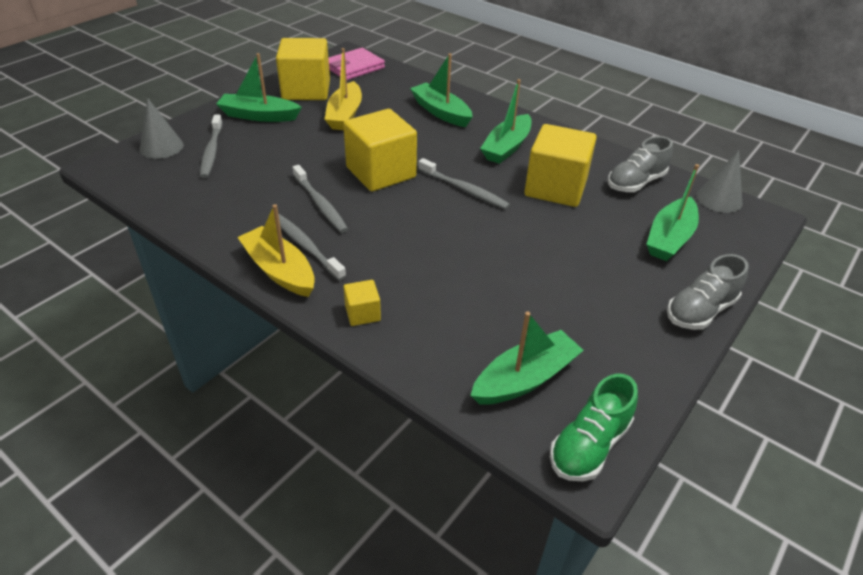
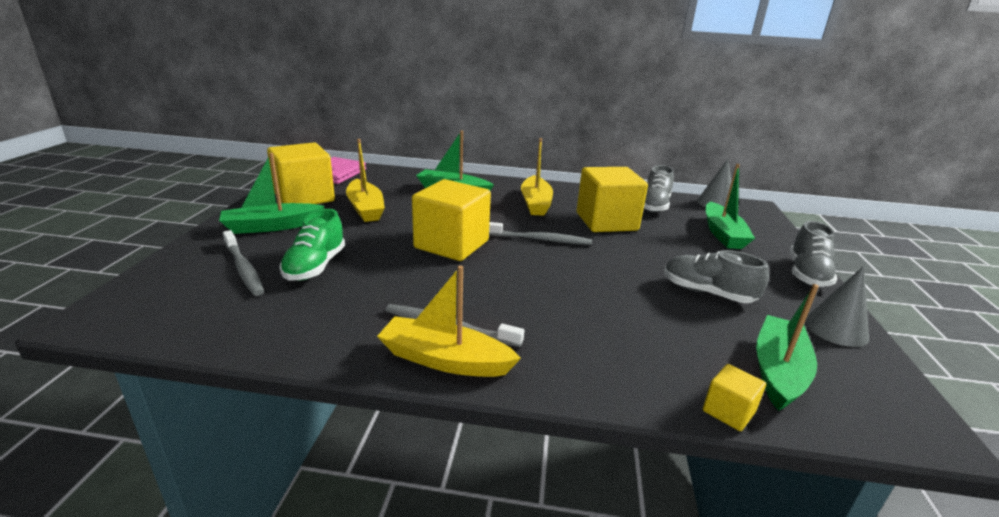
camera: 30 degrees left, 15 degrees down
(161, 147) = (169, 279): grey cone -> grey cone (836, 329)
(320, 204) = (421, 285): grey toothbrush -> none
(362, 313) = (577, 370): yellow cube -> yellow cube (728, 411)
(506, 147) = (535, 203): green boat -> yellow boat
(559, 292) = (707, 293): none -> grey shoe
(589, 445) = (894, 406): green shoe -> green shoe (315, 266)

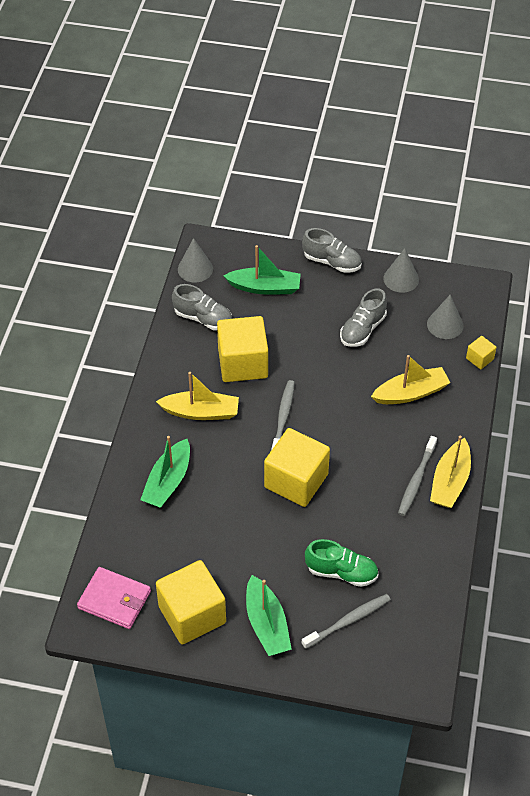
camera: 85 degrees left, 25 degrees up
(365, 208) = (220, 554): yellow boat -> yellow boat (411, 393)
(778, 371) = (445, 325): green boat -> grey cone

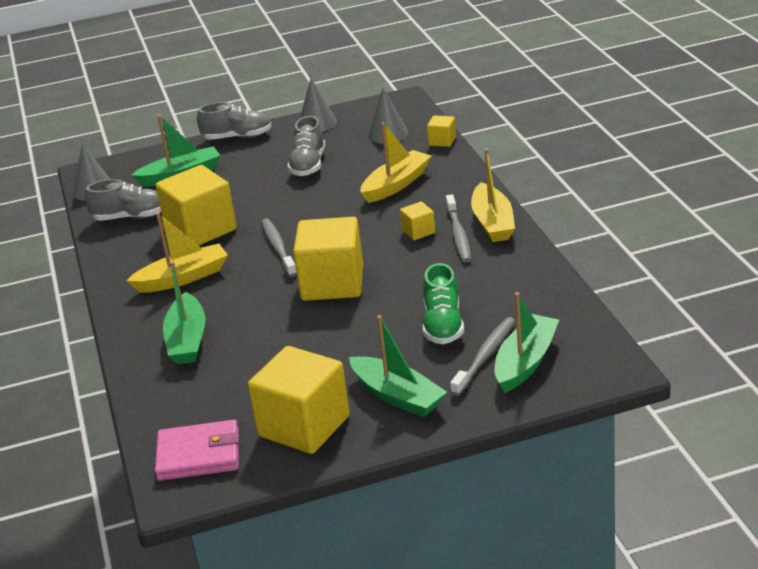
camera: 25 degrees left, 20 degrees down
(341, 572) = (443, 325): green shoe -> green shoe turned 105 degrees clockwise
(370, 644) = (525, 362): none -> green boat
(391, 459) = (418, 231): none -> yellow cube

